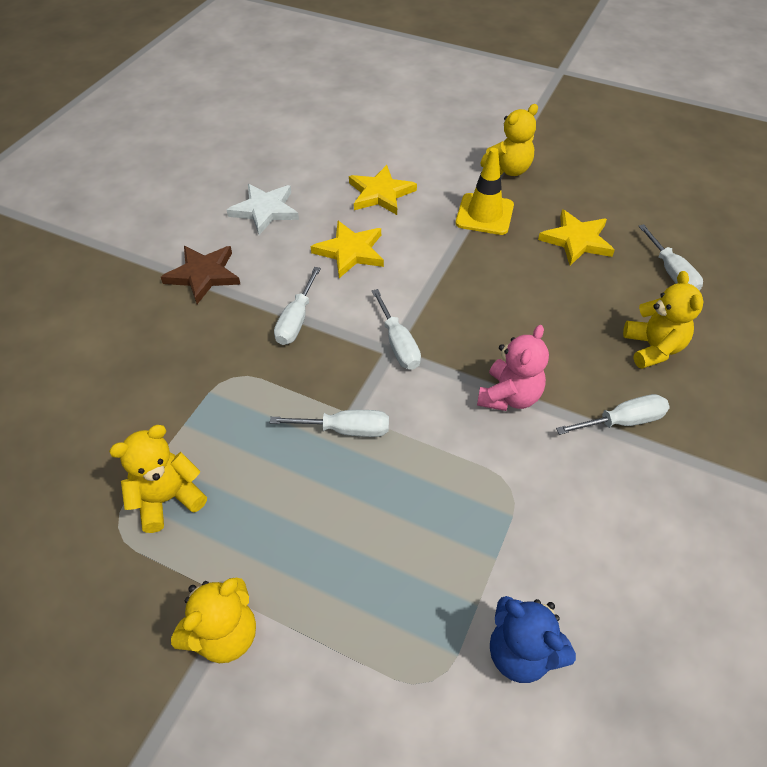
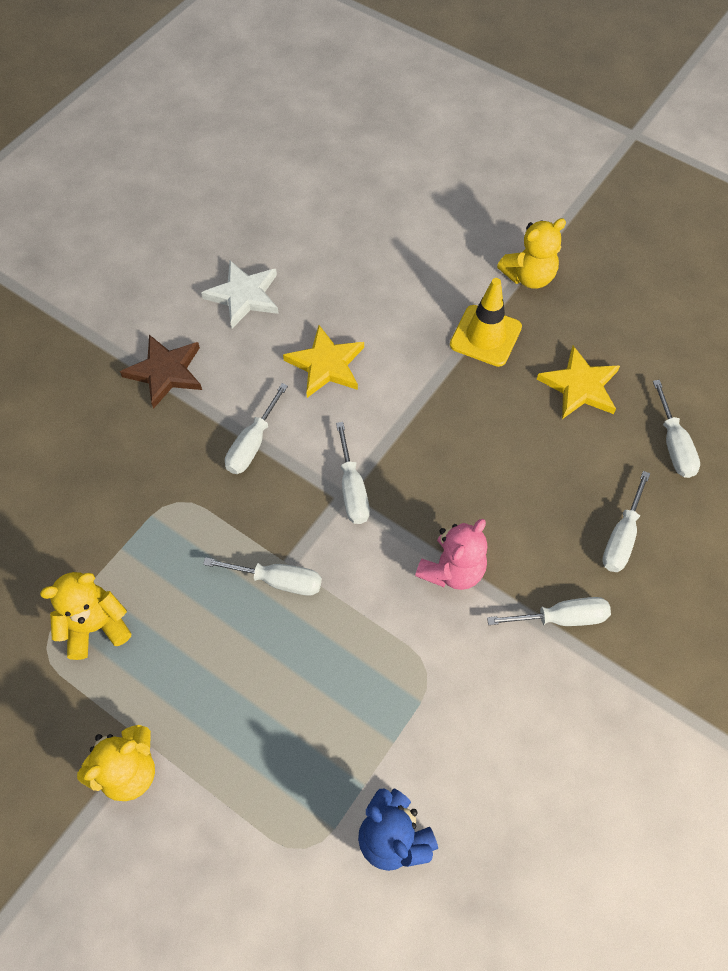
camera: 10 degrees right, 10 degrees up
(380, 193) = (375, 290): yellow star -> none
(653, 348) = (621, 537): yellow teddy bear -> white screwdriver

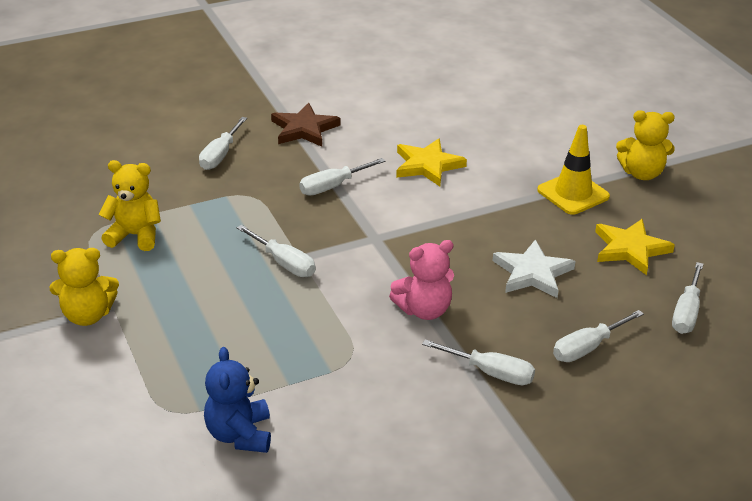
camera: 30 degrees right, 25 degrees down
(244, 296) = (398, 110): white star -> white star (532, 273)
(352, 489) = (386, 237): white screwdriver -> white screwdriver (220, 155)

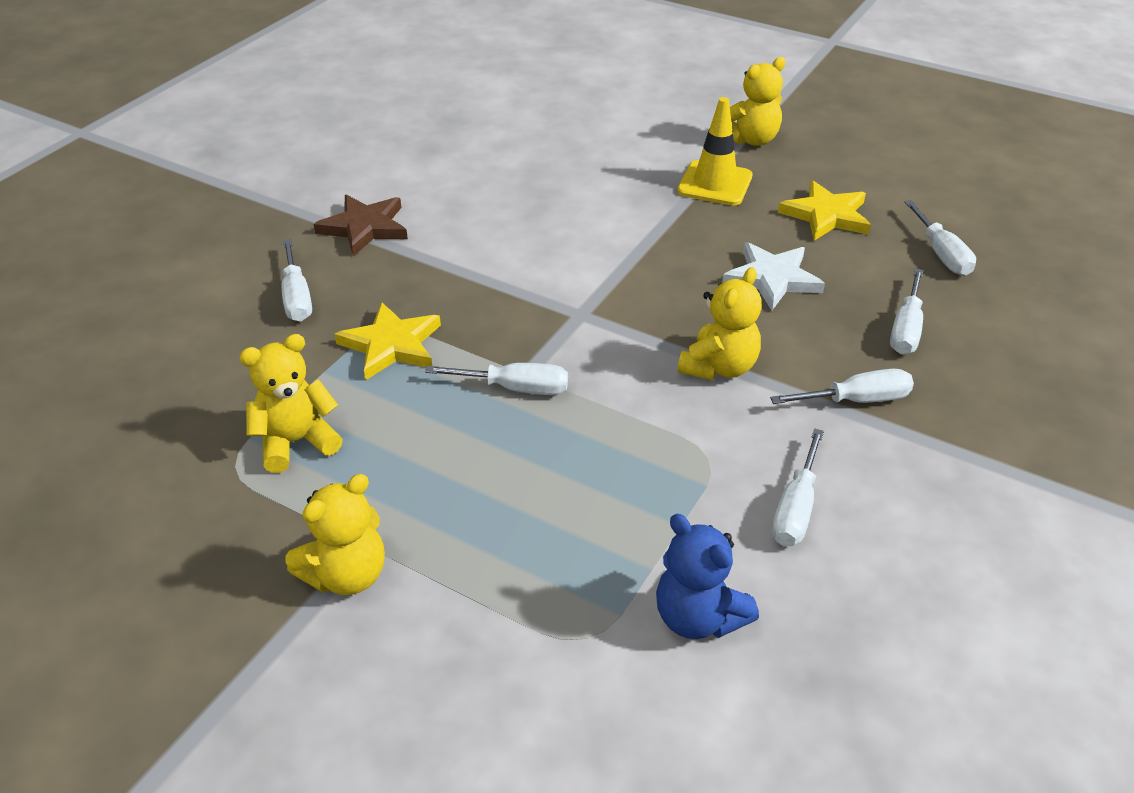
camera: 35 degrees left, 5 degrees up
(333, 186) = (470, 278): white screwdriver -> white screwdriver (795, 508)
(424, 310) = (719, 367): pink teddy bear -> yellow teddy bear
(427, 165) = (544, 213): yellow star -> yellow star (391, 345)

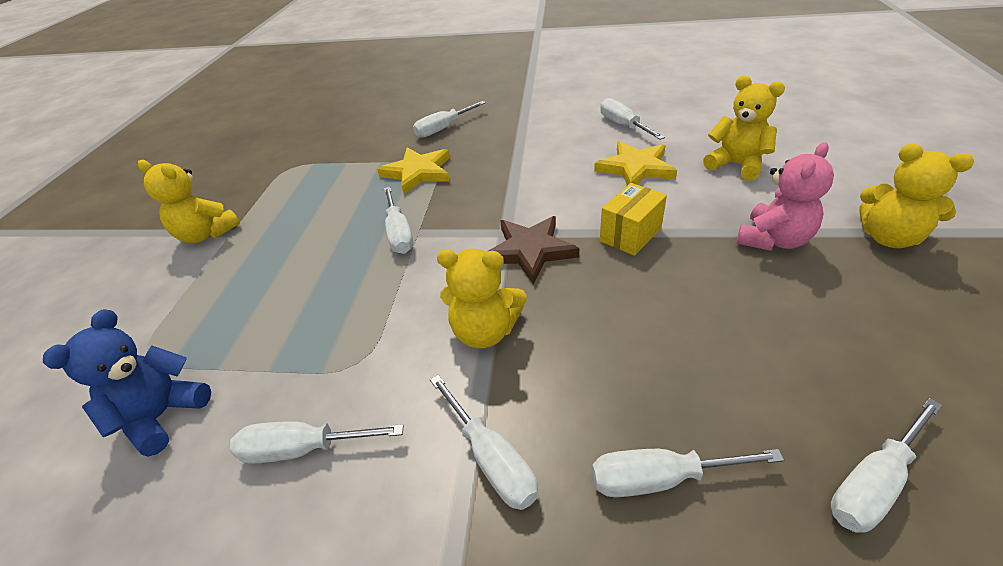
camera: 70 degrees right, 0 degrees up
(296, 442) = (314, 177): yellow teddy bear -> yellow teddy bear (736, 165)
(365, 227) = (530, 121): brown star -> brown star (530, 251)
(455, 176) = (623, 125): none -> white screwdriver
(650, 245) = (630, 235): none -> yellow box
(715, 184) = (773, 240): yellow traffic cone -> pink teddy bear
(772, 279) = (653, 327): white star -> none
(826, 215) = (819, 337): yellow star -> yellow star (636, 168)

